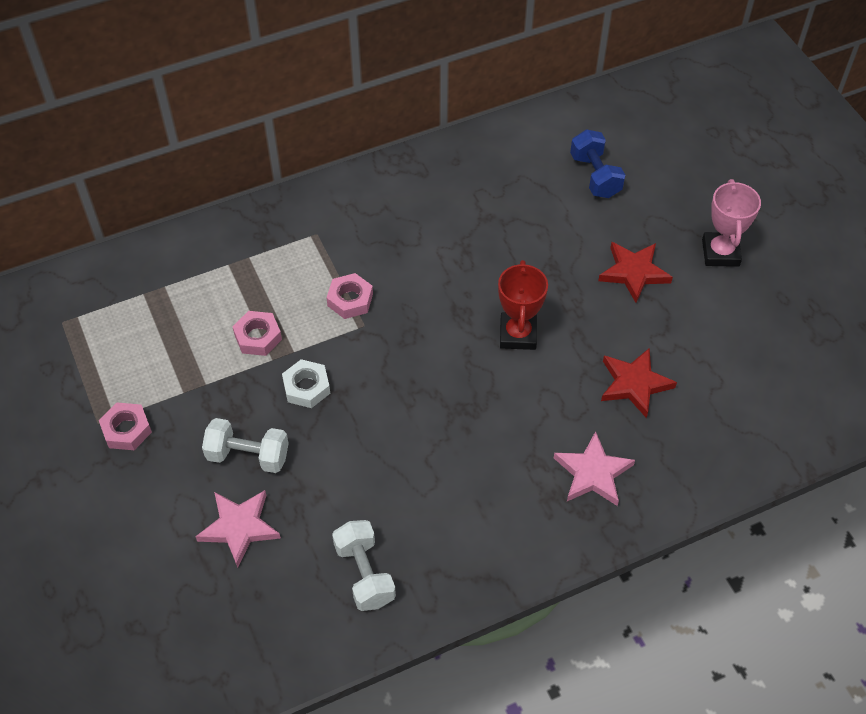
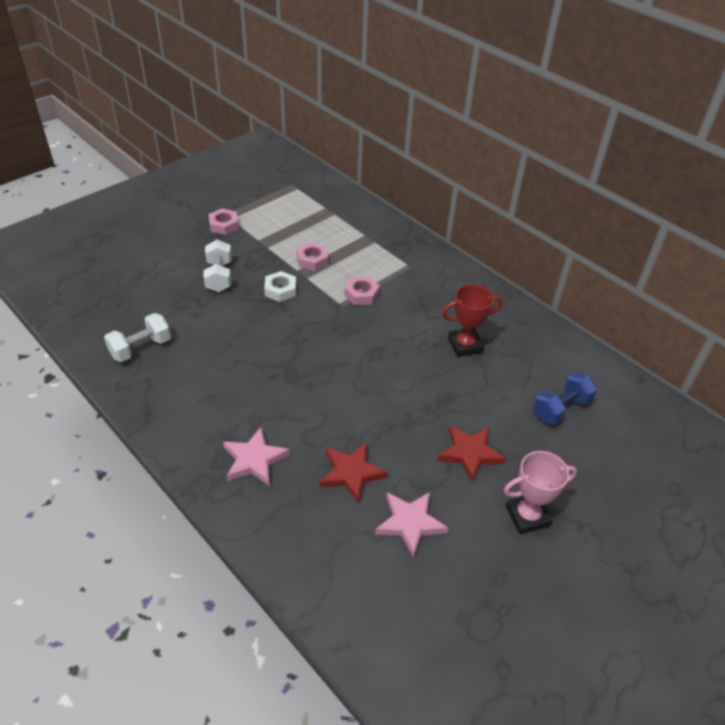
camera: 70 degrees right, 10 degrees down
(239, 527) = (165, 285): pink star -> pink star (410, 523)
(518, 334) = (370, 389): red trophy -> red trophy (465, 345)

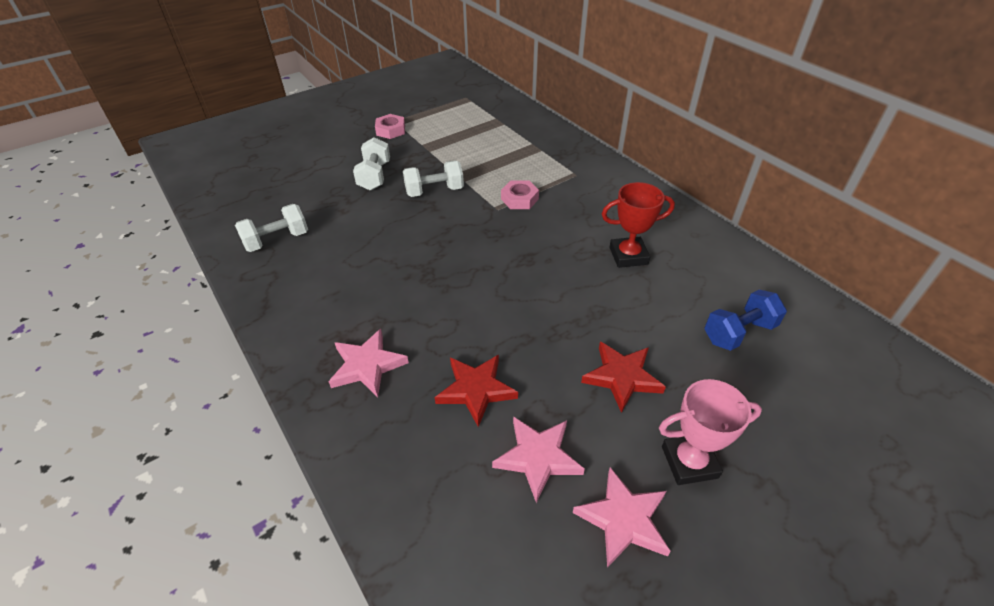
camera: 10 degrees right, 0 degrees up
(280, 290) = (434, 191): white nut -> white dumbbell
(312, 260) = (473, 164): pink nut -> none
(481, 563) = (623, 519): none -> pink star

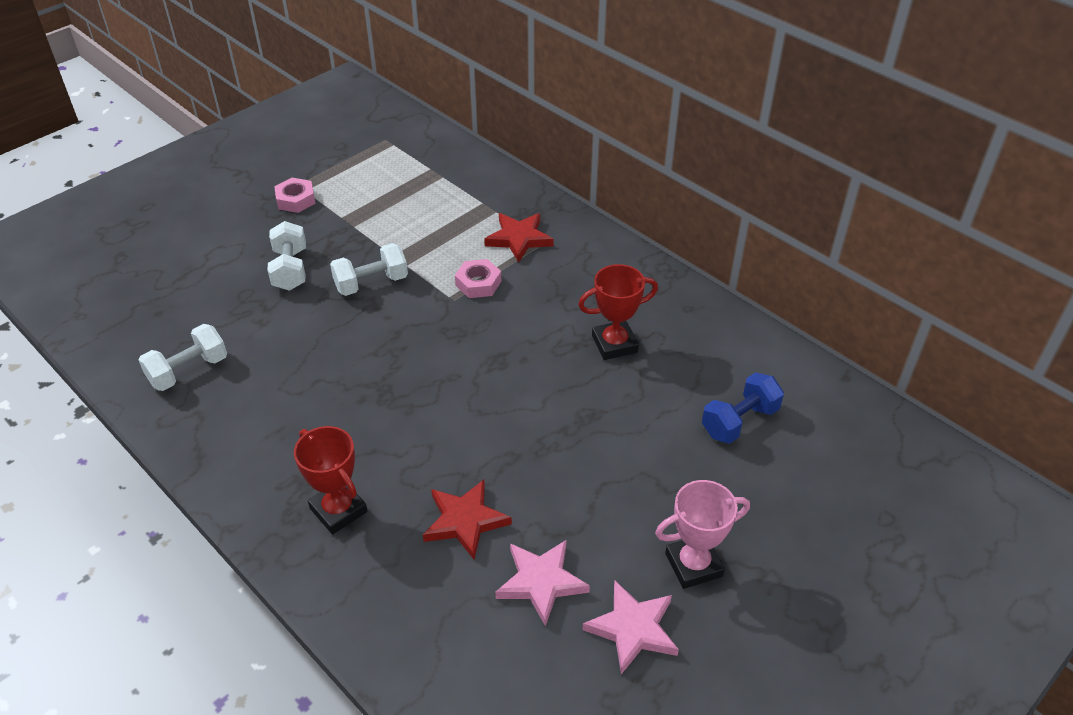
camera: 10 degrees left, 0 degrees up
(367, 365) = (338, 510): pink star -> red trophy
(622, 377) = (619, 487): red star -> red star (519, 239)

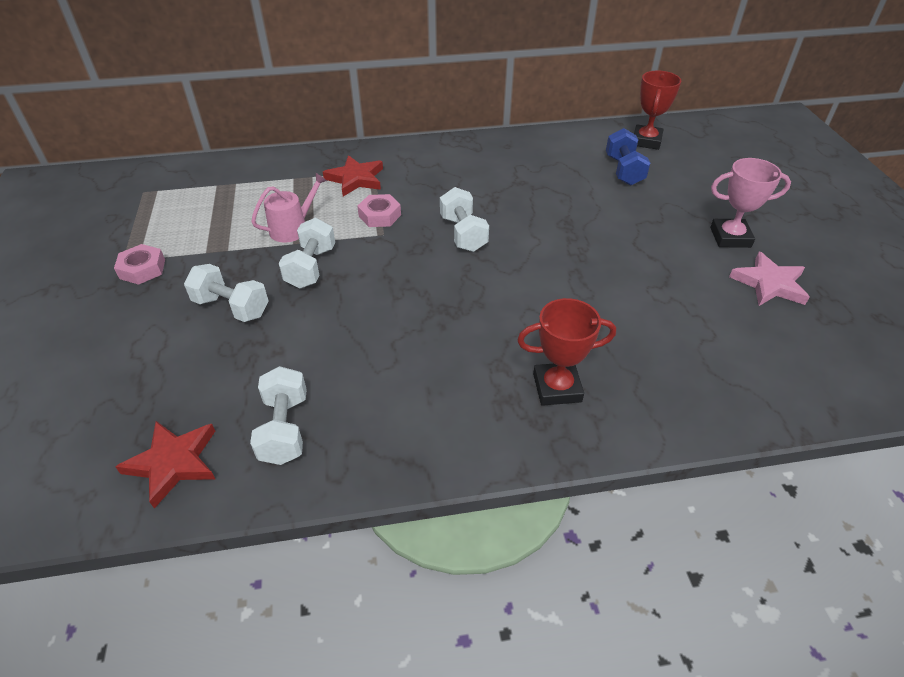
camera: 55 degrees left, 0 degrees up
(412, 244) = (293, 228): none -> pink watering can
(465, 521) = (621, 320): red star -> red star (173, 463)
(501, 350) = (463, 234): none -> white dumbbell
(541, 582) = (705, 307): pink star -> none
(614, 344) = (509, 185): red trophy -> red trophy (646, 141)
(693, 565) = (730, 237): pink trophy -> pink trophy turned 75 degrees clockwise

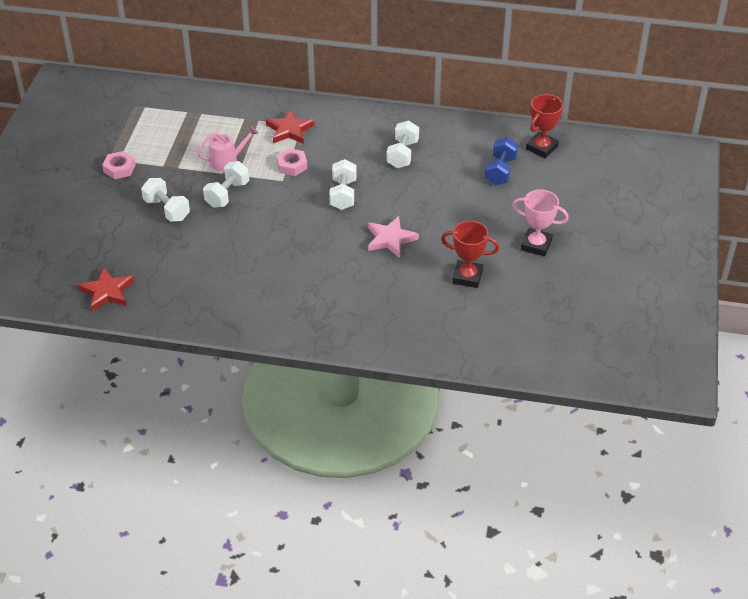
camera: 20 degrees right, 0 degrees up
(284, 429) = (171, 290): white dumbbell -> white dumbbell (402, 154)
(557, 388) = (339, 310): red trophy -> red trophy (467, 277)
(769, 284) = (533, 284): pink star -> pink star (390, 239)

